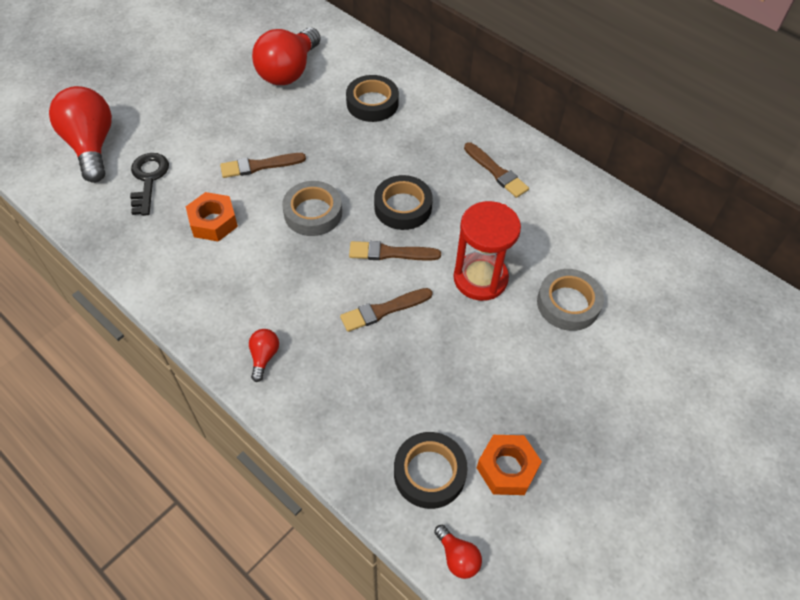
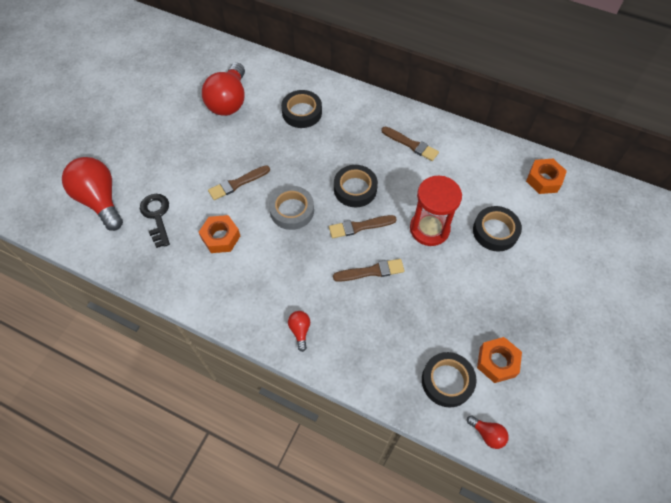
camera: 15 degrees left, 5 degrees up
(383, 310) = (371, 271): brown brush -> brown brush turned 150 degrees counterclockwise
(568, 303) = (495, 231): grey tape -> black tape
(660, 256) = (543, 180): none -> orange nut

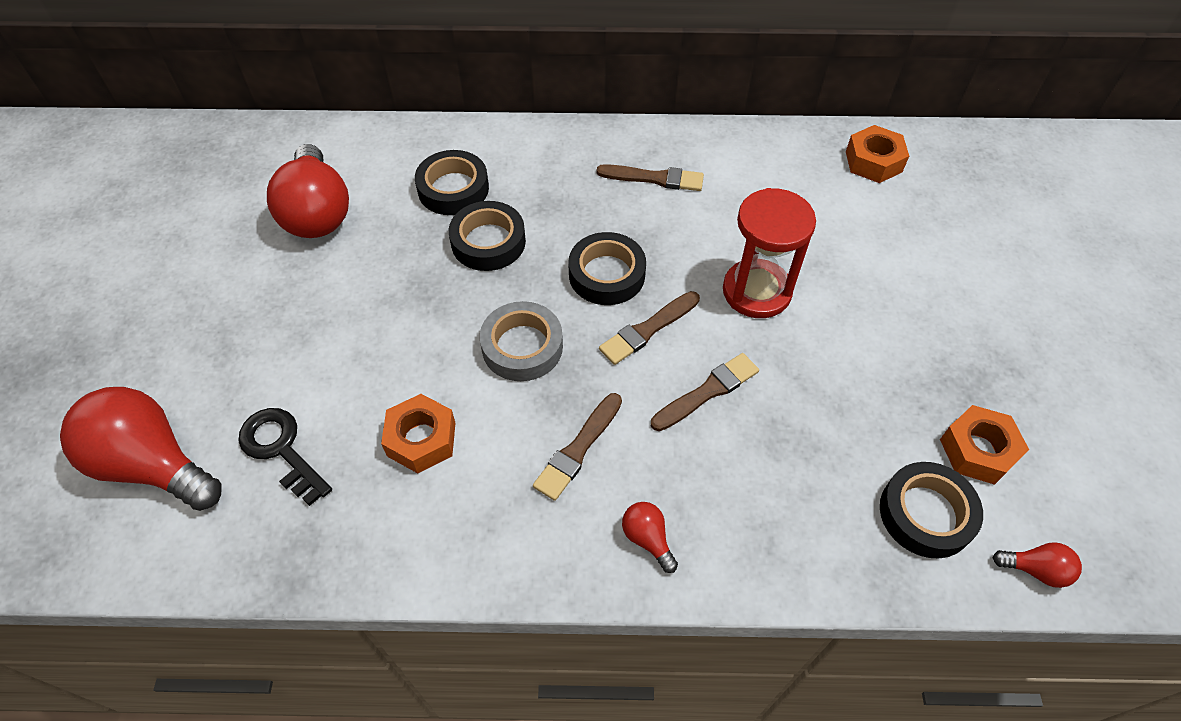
camera: 25 degrees left, 5 degrees down
(237, 183) = (403, 338): brown brush -> brown brush (578, 449)
(495, 231) = (853, 258): black tape -> black tape (488, 242)

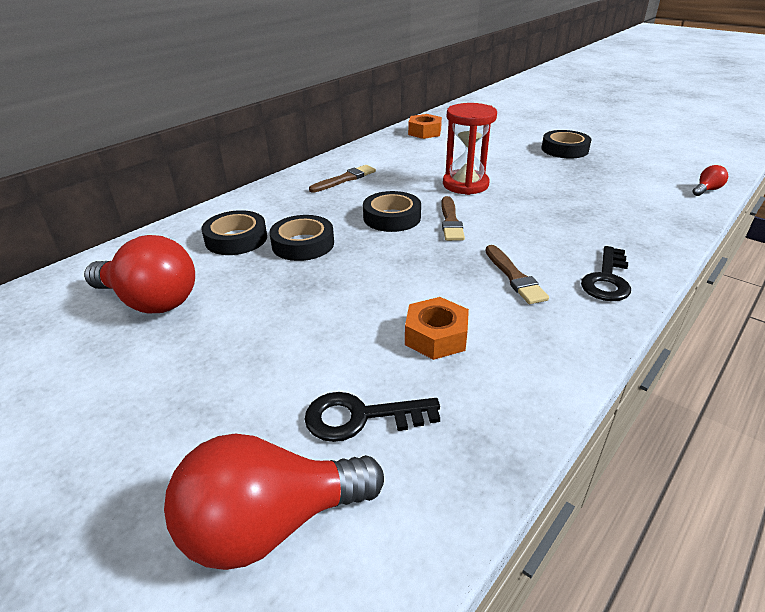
camera: 50 degrees left, 20 degrees down
(522, 346) = (407, 265): grey tape -> none
(647, 538) = (607, 279): red light bulb -> black key
(707, 392) = (517, 222): brown brush -> none
(926, 514) = (654, 200): black tape -> black tape (564, 149)
(978, 450) = (626, 176): orange nut -> none

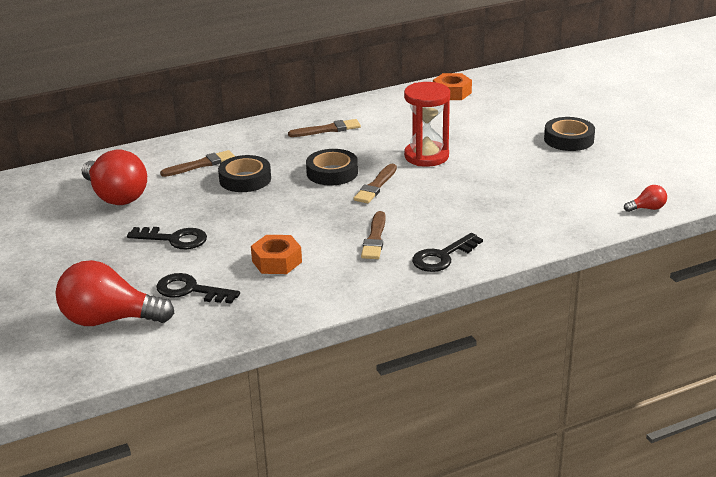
camera: 25 degrees right, 5 degrees down
(236, 239) = (200, 164): black tape -> brown brush
(274, 341) = (174, 239): none -> black key

